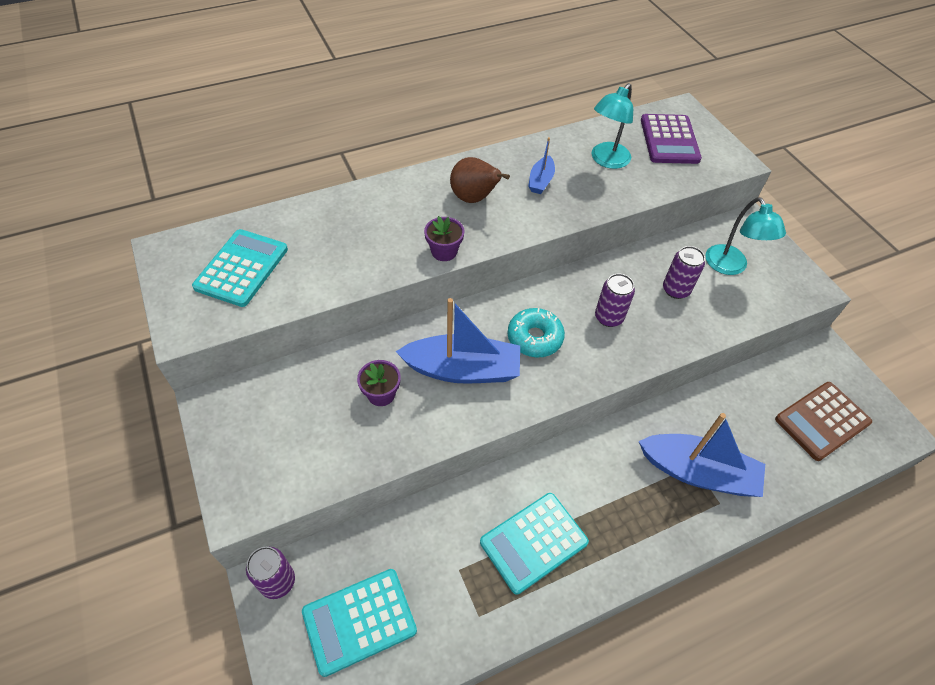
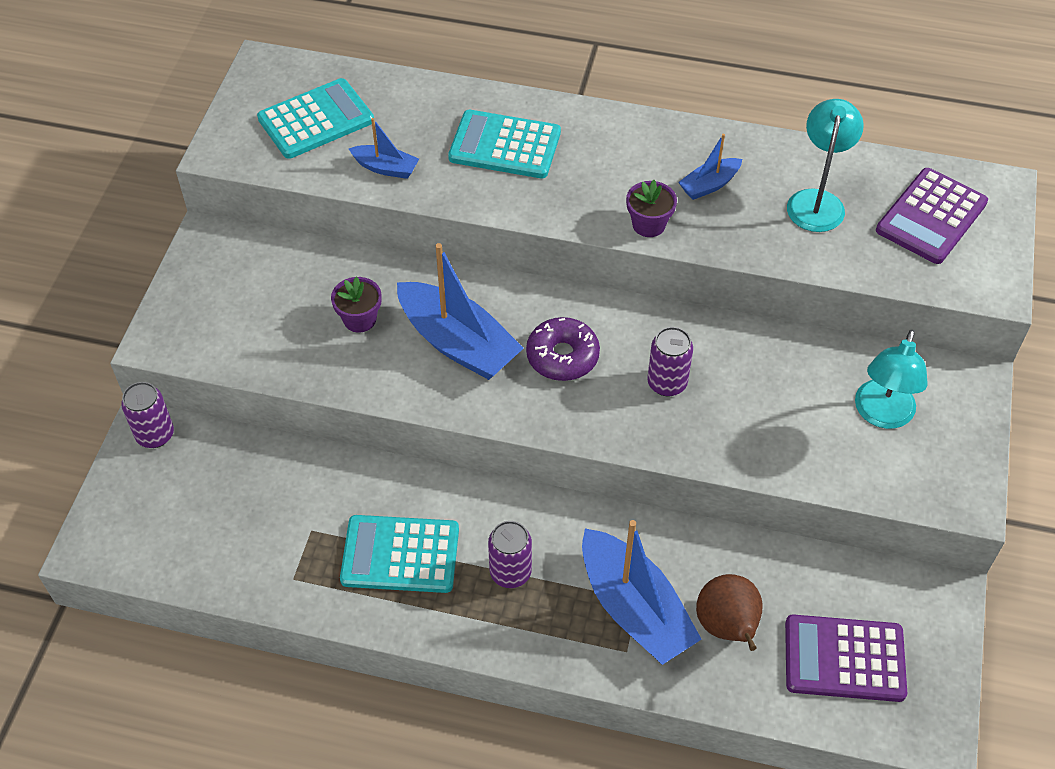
camera: 40 degrees right, 0 degrees up
(326, 275) = (386, 168): none -> blue boat
(359, 621) = (192, 511): turquoise calculator -> turquoise calculator (505, 145)
(444, 251) = (523, 206): purple flower pot -> purple flower pot (648, 224)
(474, 198) = (612, 166): brown pear -> brown pear (727, 627)
(534, 338) = (562, 356): turquoise donut -> purple donut
(606, 160) = (817, 201): turquoise lamp -> turquoise lamp turned 120 degrees clockwise
(676, 290) = (780, 400): purple can -> purple can (510, 572)
(822, 421) = (844, 659): brown calculator -> purple calculator

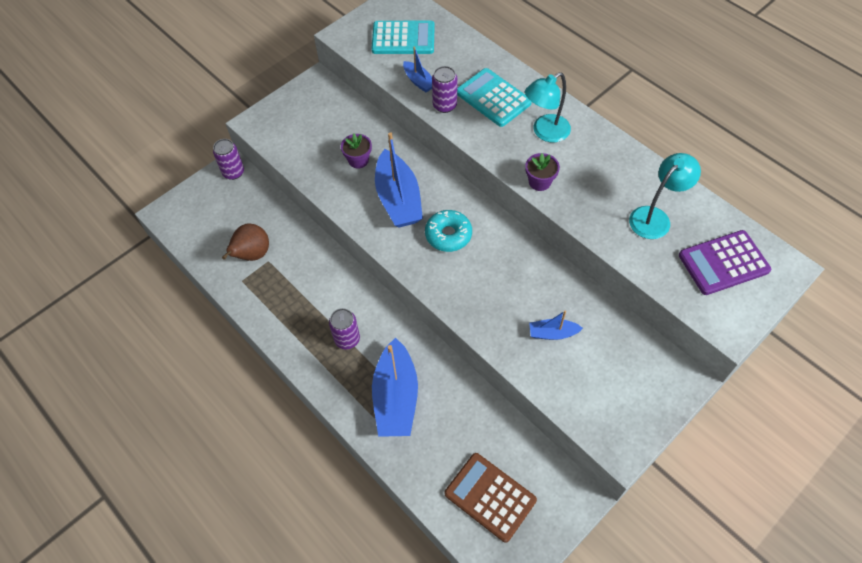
camera: 35 degrees right, 5 degrees up
(400, 555) = (300, 298): turquoise calculator -> none
(562, 356) = (448, 235): purple donut -> turquoise donut
(667, 383) = (494, 281): purple can -> purple can (444, 105)
(709, 185) = (595, 176): blue boat -> blue boat (552, 333)
(727, 627) = (438, 438): brown pear -> brown pear (252, 255)
(844, 659) = (490, 497): purple calculator -> brown calculator
(881, 415) = (608, 368): turquoise lamp -> turquoise lamp (545, 132)

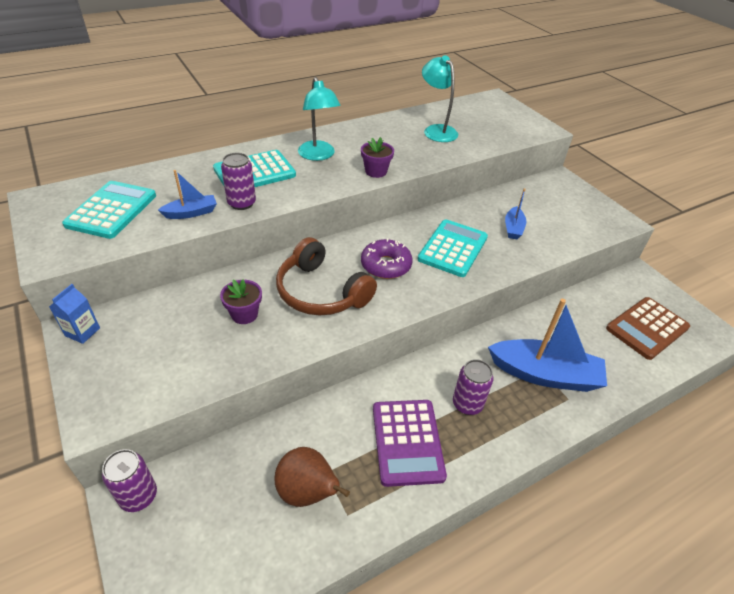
camera: 80 degrees left, 15 degrees down
(315, 85) = (82, 332): none -> blue carton
(398, 199) = (321, 292): blue boat -> brown headphones
(448, 235) = (386, 265): turquoise donut -> purple donut
(494, 283) = (453, 248): none -> turquoise calculator
(723, 263) = (487, 116): purple calculator -> purple calculator (407, 442)

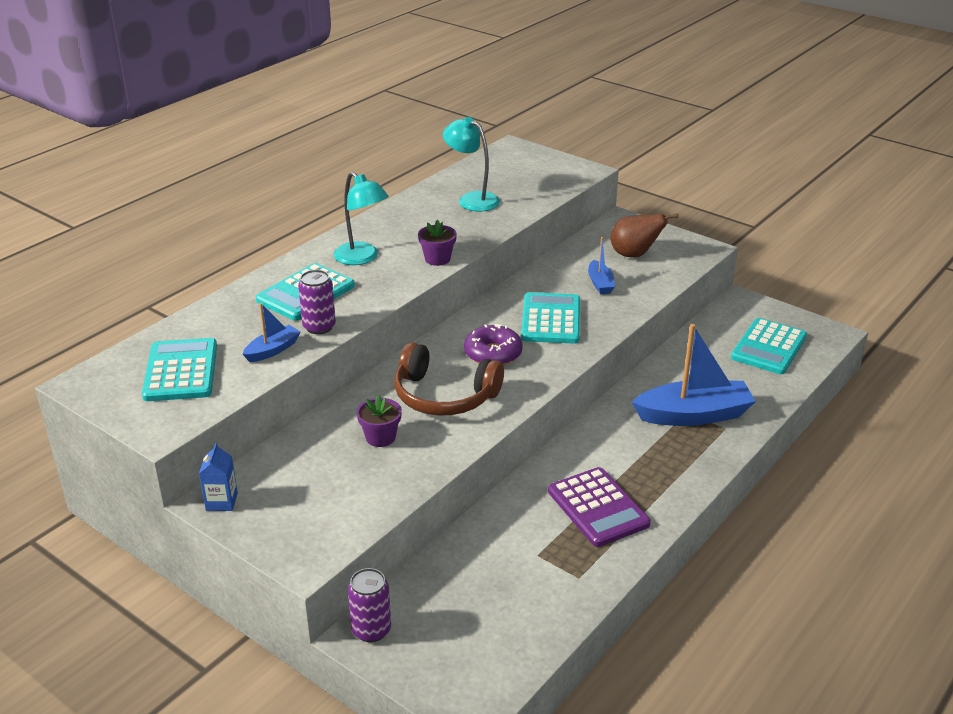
camera: 20 degrees left, 10 degrees down
(307, 492) = (531, 574): brown pear -> brown pear (634, 255)
(467, 404) = (635, 461): purple can -> none
(647, 328) = (769, 347): brown calculator -> turquoise calculator

